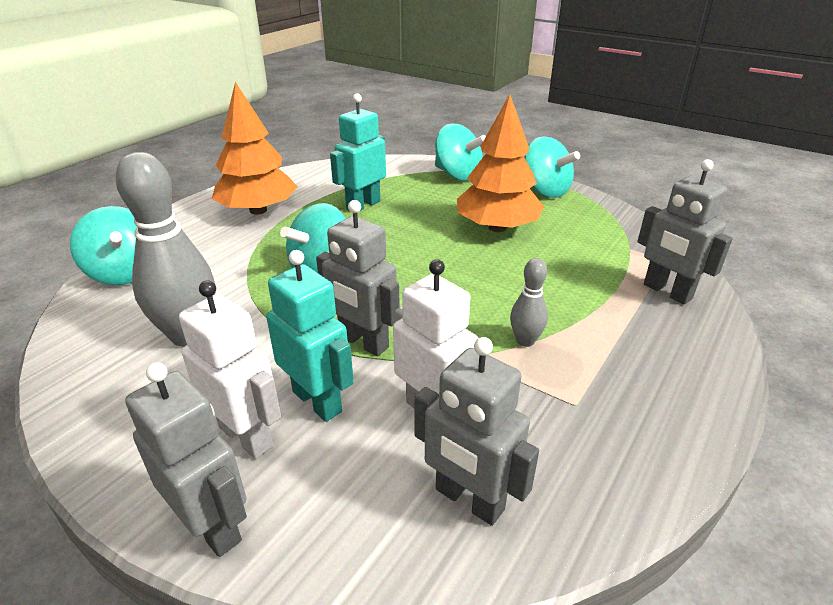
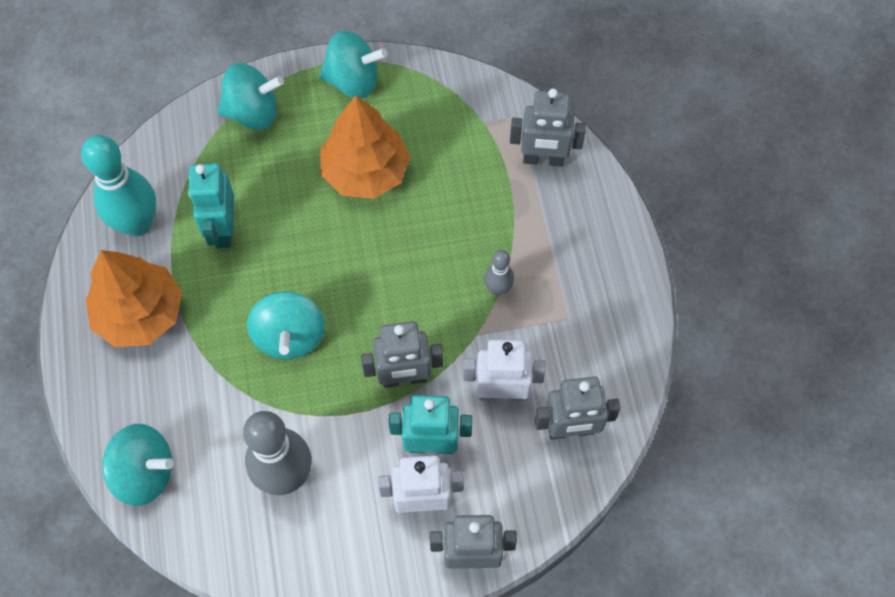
camera: 45 degrees left, 30 degrees up
(321, 181) = (137, 224): none -> turquoise bowling pin

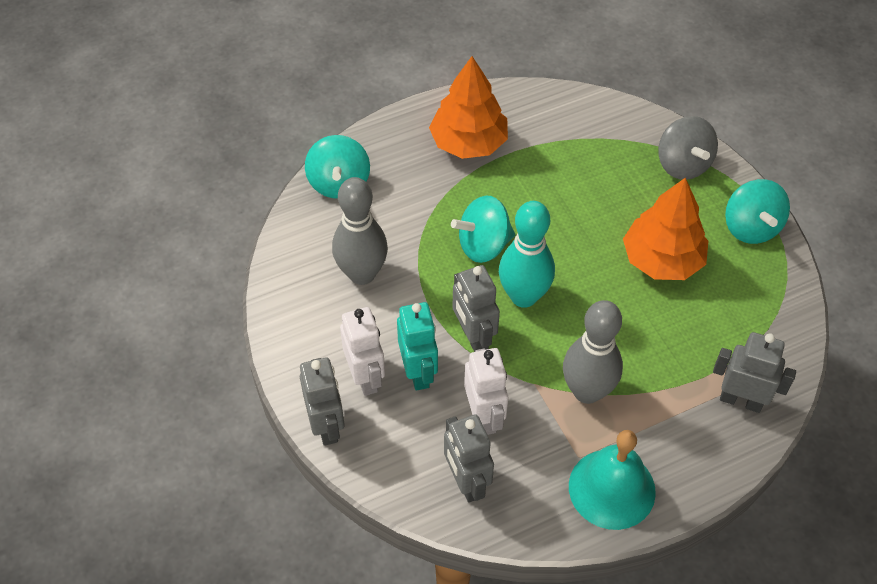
camera: 75 degrees right, 10 degrees down
(137, 224) = (545, 118): turquoise bowling pin -> turquoise bowling pin (523, 296)
(223, 230) = (563, 174): turquoise robot -> none
(253, 112) = (683, 164): turquoise spinning top -> grey spinning top
(498, 288) = (587, 391): grey bowling pin -> grey bowling pin, size x2.00
(543, 159) = (741, 400): grey robot -> grey robot turned 120 degrees clockwise
(607, 299) = (612, 488): none -> turquoise bell

